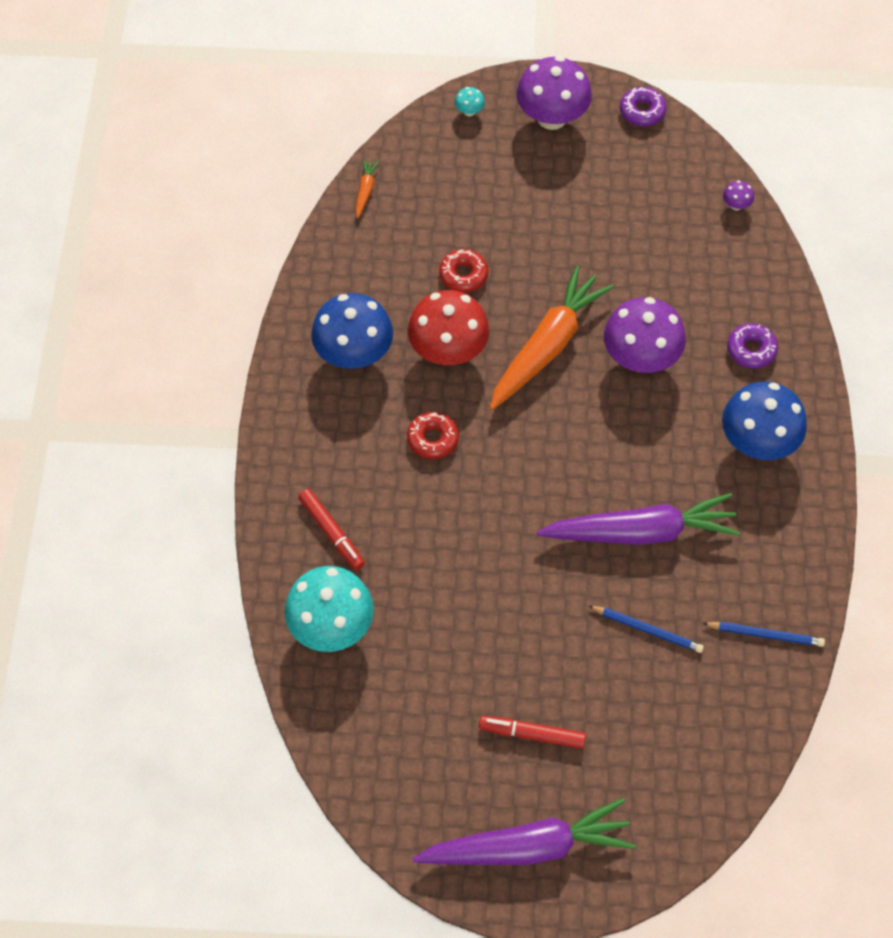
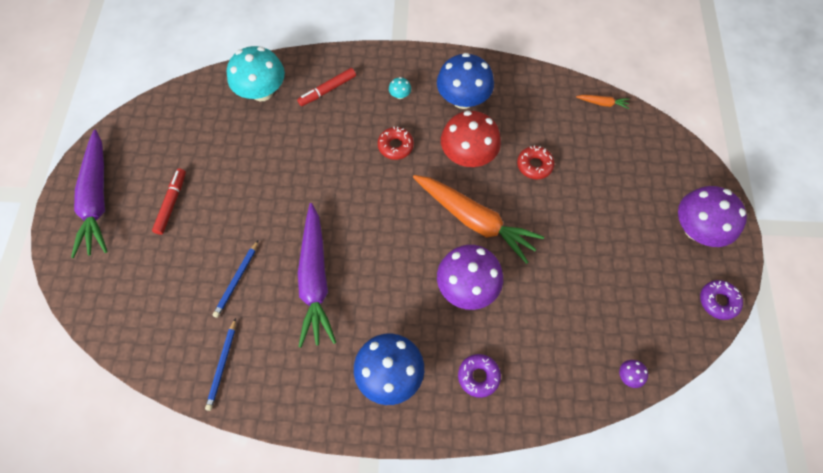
camera: 90 degrees right, 5 degrees up
(469, 111) = (690, 170): turquoise mushroom -> turquoise mushroom (400, 95)

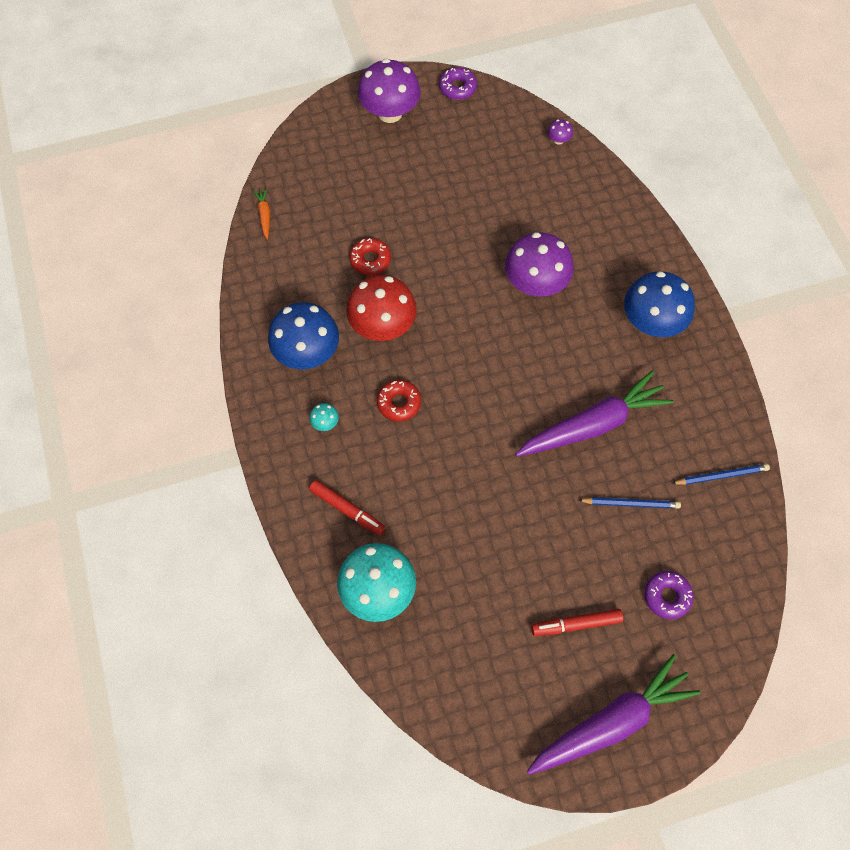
camera: 110 degrees left, 0 degrees up
(474, 220) = (459, 297): orange carrot -> none
(478, 376) = (616, 250): purple donut -> purple donut (667, 596)

